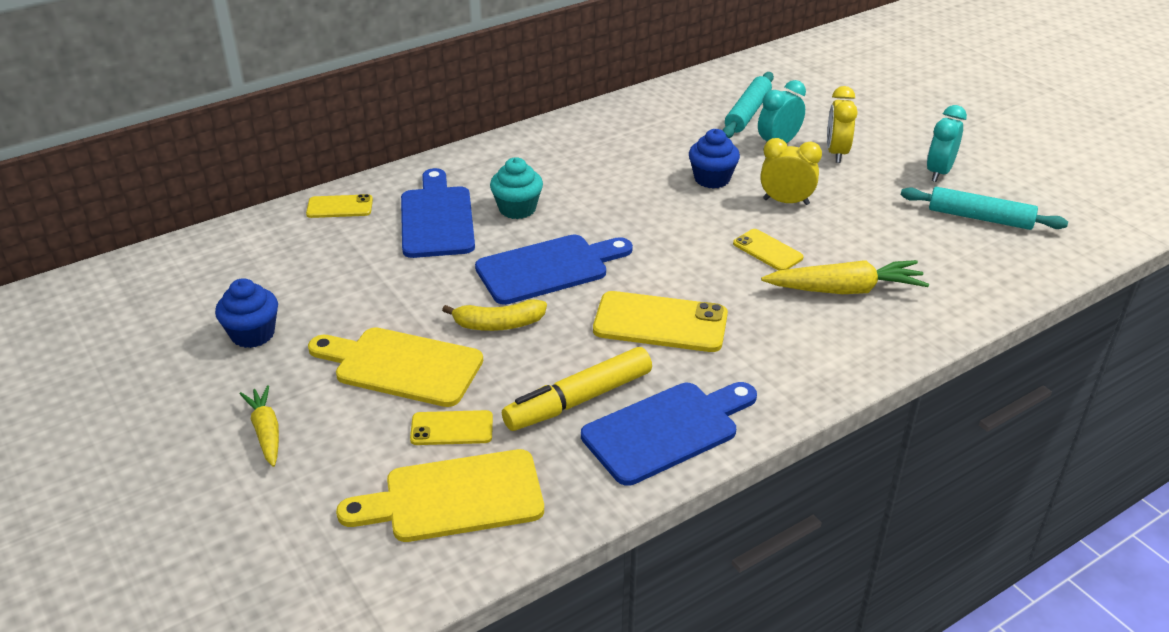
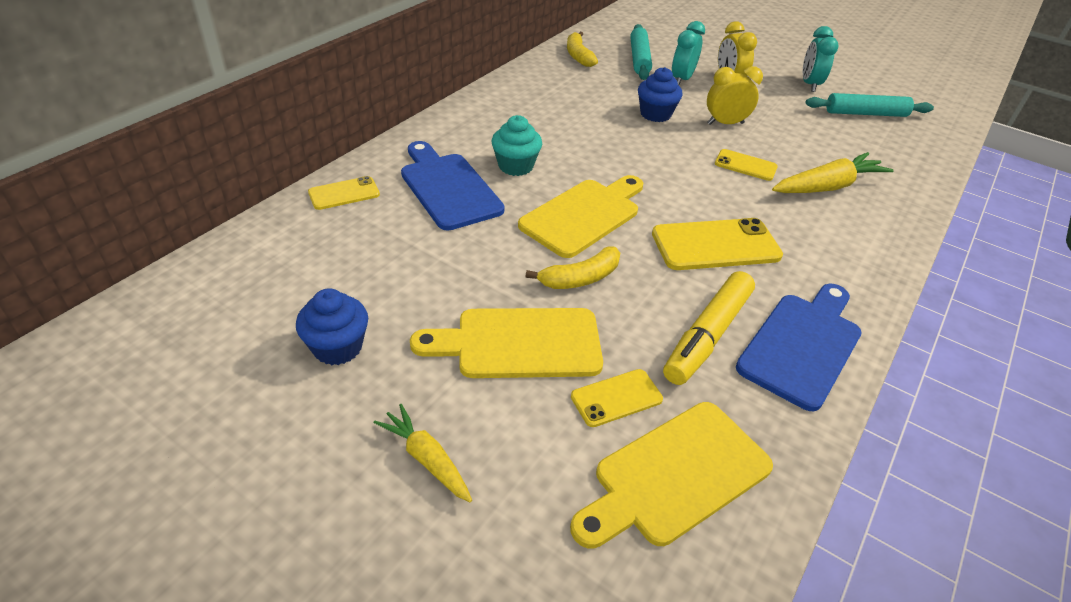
camera: 25 degrees left, 5 degrees up
(548, 268) = (584, 215): blue cutting board -> yellow cutting board
(678, 100) = (578, 56): none -> yellow banana

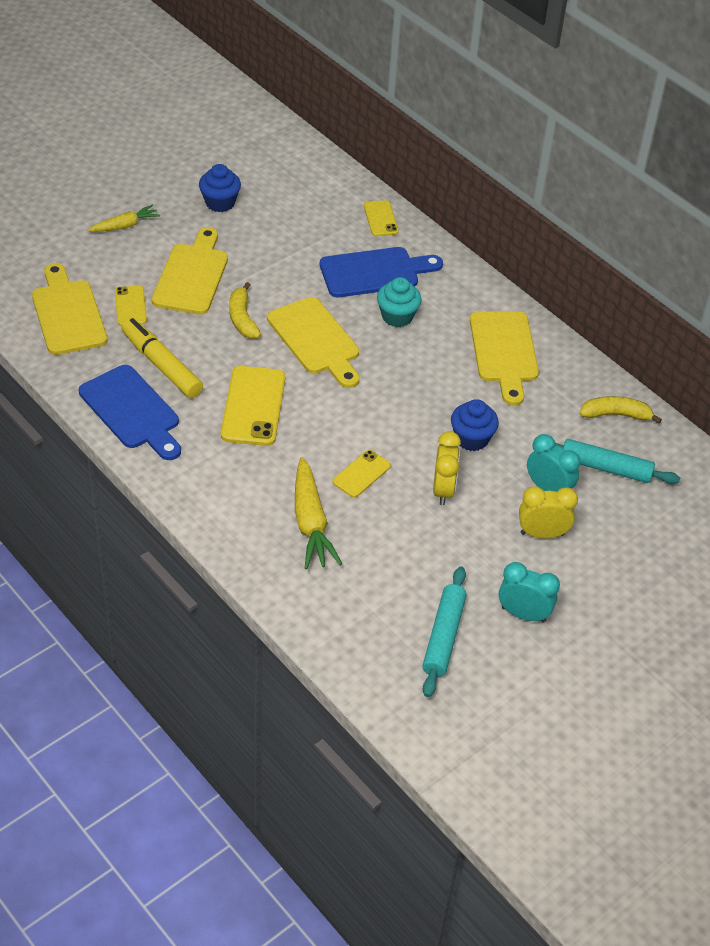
camera: 105 degrees right, 5 degrees up
(534, 105) = (504, 352): none -> yellow cutting board

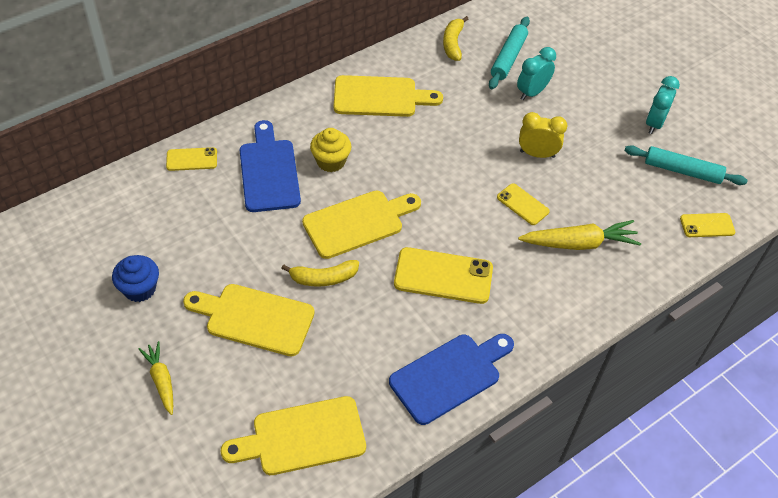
camera: 85 degrees left, 5 degrees up
(130, 306) = (296, 376): yellow phone -> yellow phone (707, 225)
(161, 365) = (386, 349): yellow marker -> none
(397, 316) = (331, 161): turquoise cupcake -> yellow cupcake
(471, 439) = (480, 130): blue cupcake -> none
(542, 534) = (577, 102): yellow clock -> none

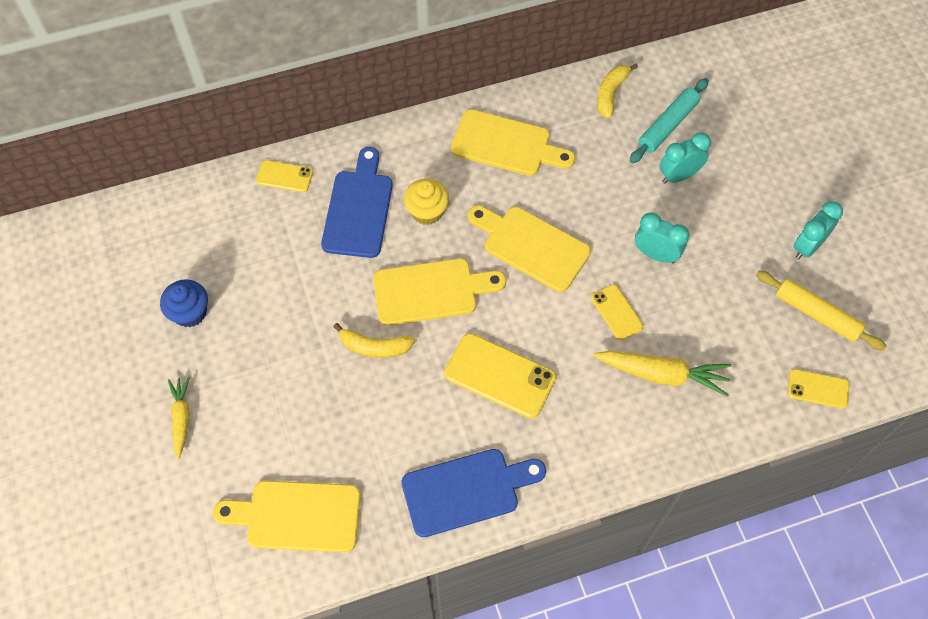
camera: 20 degrees right, 10 degrees up
(254, 318) = (291, 374): yellow cutting board -> yellow cutting board (531, 246)
(537, 154) = (655, 254): yellow clock -> turquoise clock
(682, 171) = (816, 314): turquoise rolling pin -> yellow rolling pin

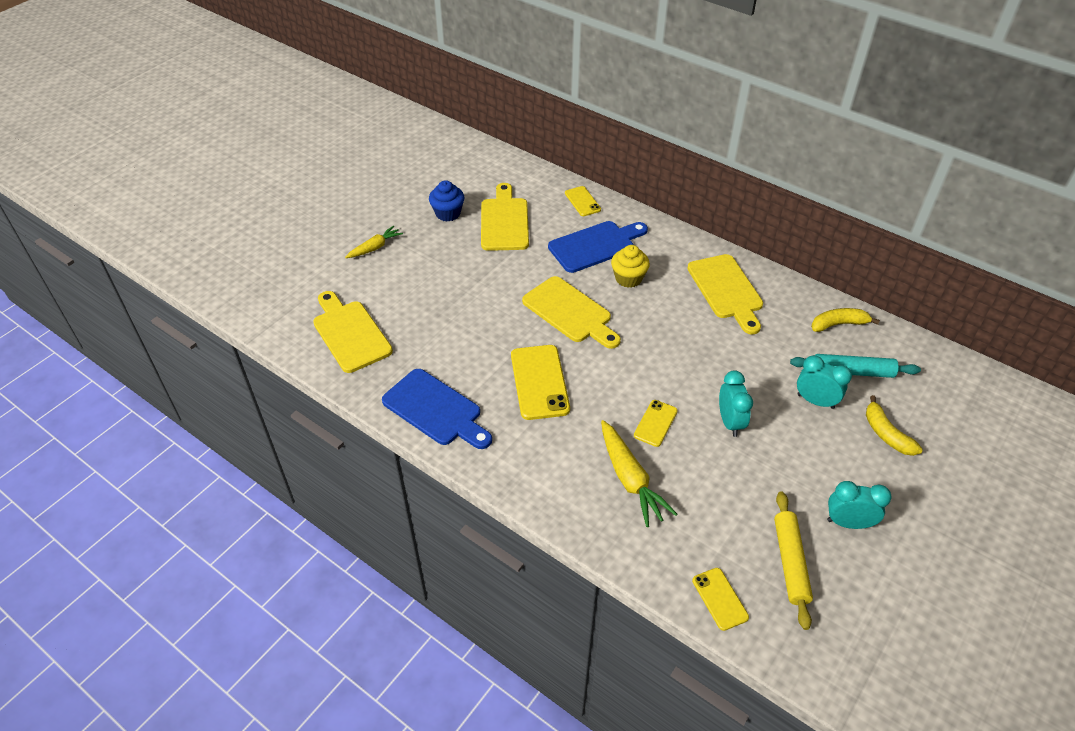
camera: 55 degrees right, 15 degrees down
(375, 347) = (502, 306): yellow banana -> yellow banana (886, 434)
(531, 246) = (659, 346): yellow cutting board -> yellow cutting board (504, 221)

